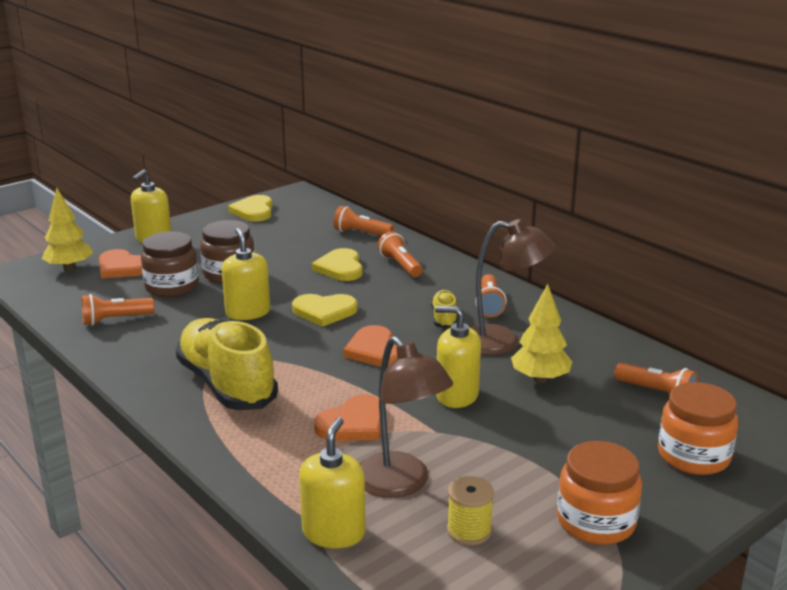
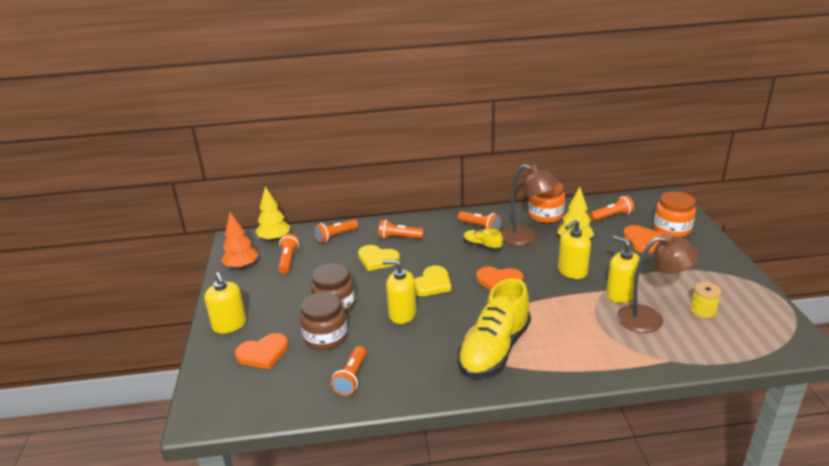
camera: 55 degrees left, 5 degrees up
(69, 268) = (229, 382): yellow tree -> yellow tree (274, 239)
(227, 384) = (494, 350): yellow shoe -> yellow shoe turned 60 degrees counterclockwise
(254, 211) = (242, 266): yellow heart -> orange tree
(287, 227) = (288, 260): none -> orange flashlight
(333, 532) = (684, 356): yellow soap dispenser -> yellow soap dispenser (620, 294)
(353, 423) = (577, 315): orange heart -> orange heart (642, 240)
(502, 342) = (526, 238): brown lamp -> brown lamp turned 75 degrees clockwise
(596, 522) = (712, 273): orange jar -> orange jar (545, 215)

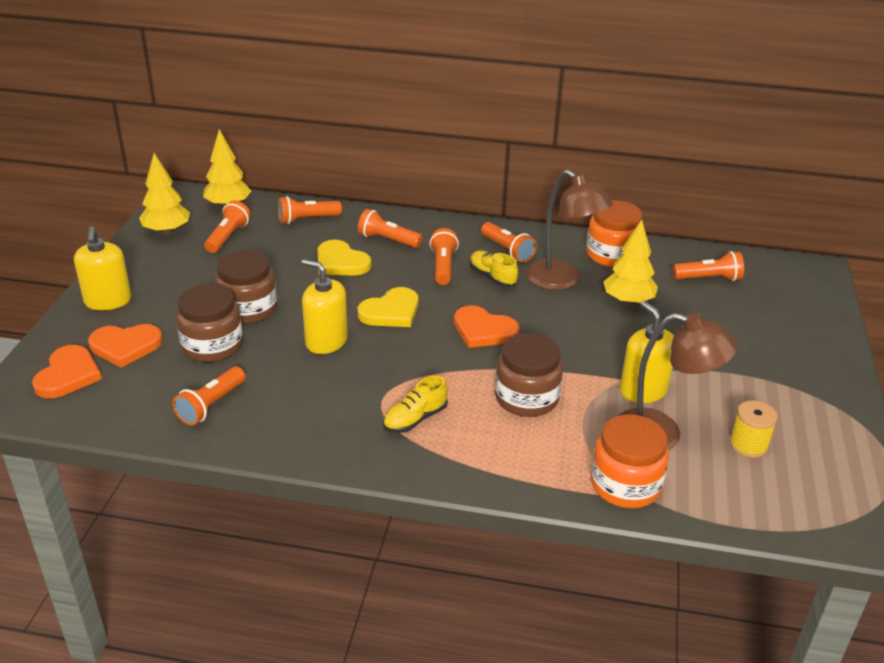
camera: 15 degrees right, 5 degrees up
(242, 266) = (167, 231): orange tree -> yellow tree
(446, 246) = (443, 266): none -> orange flashlight
(494, 350) = (415, 419): yellow shoe -> yellow shoe, size x0.47
(554, 317) = (526, 398): none -> brown jar
(572, 271) = (595, 342): yellow soap dispenser -> none
(642, 240) = (730, 323): orange heart -> orange heart (68, 375)
(672, 229) = (788, 317): orange jar -> orange jar (625, 485)

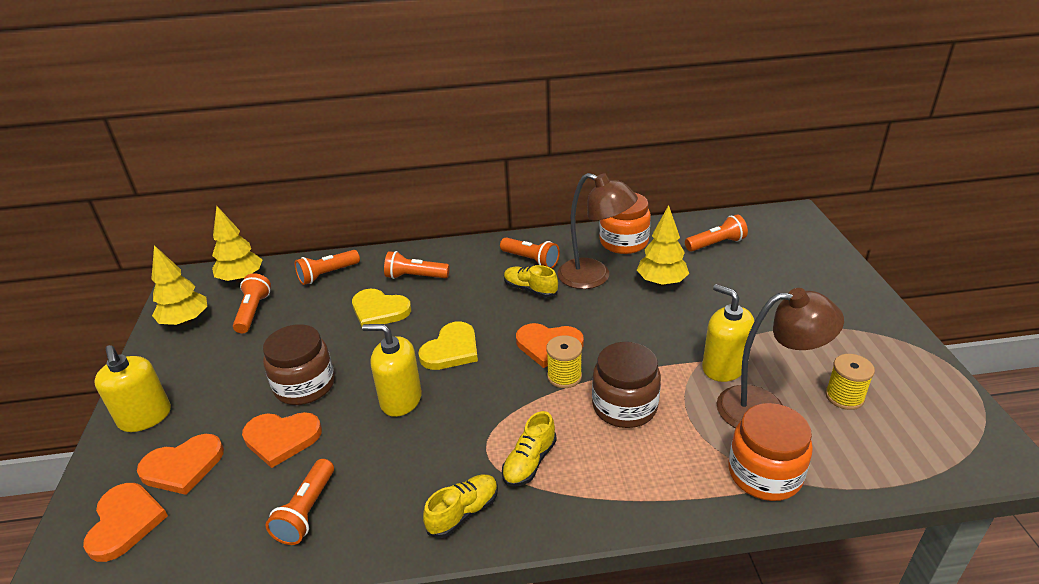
camera: 15 degrees left, 0 degrees up
(212, 346) = (281, 438): brown jar -> orange heart
(339, 441) = (463, 512): none -> yellow shoe
(443, 266) = (480, 290): orange flashlight -> none
(484, 359) = (564, 376): none -> yellow spool

